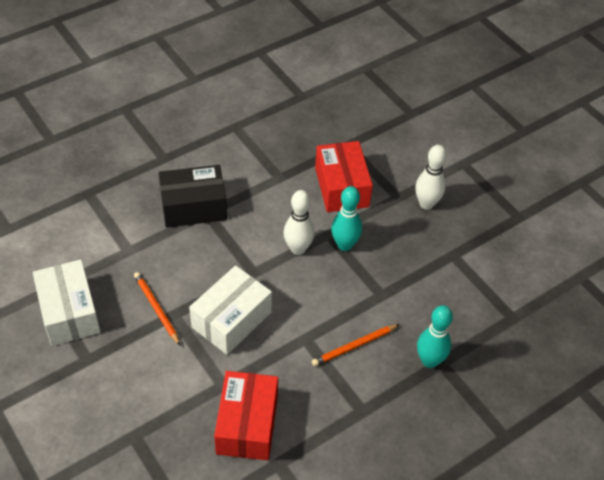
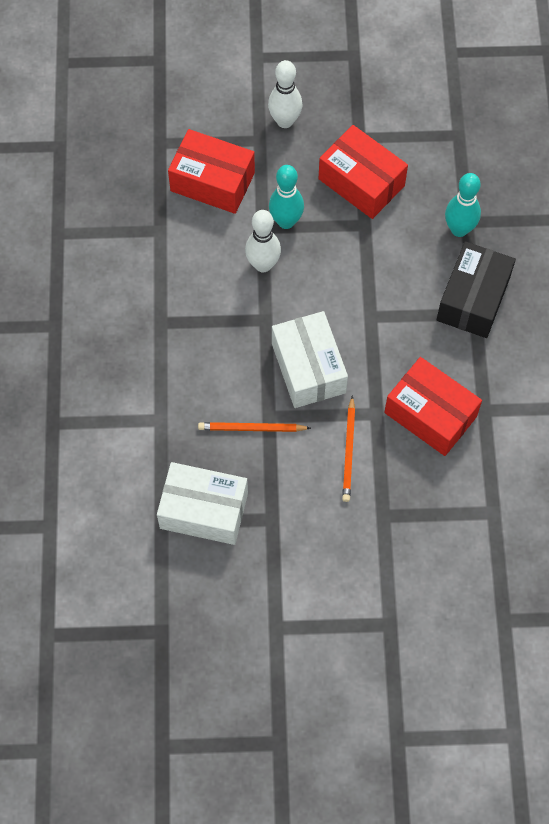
camera: 55 degrees left, 15 degrees up
(193, 207) = (144, 330): black box -> black box (473, 299)
(354, 346) = (405, 281): orange pencil -> orange pencil (349, 451)
(416, 275) = (361, 182): none -> red box

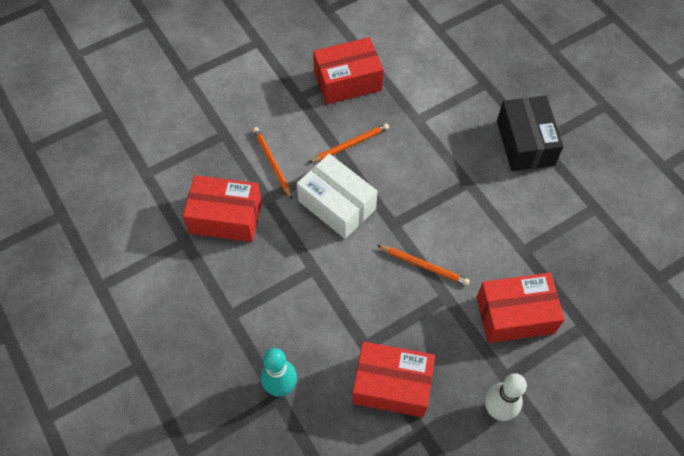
camera: 150 degrees right, 5 degrees down
(204, 510) = (347, 81): white box -> red box
(263, 264) = (424, 266): white bowling pin -> orange pencil
(286, 221) = (431, 312): turquoise bowling pin -> none
(473, 299) = (237, 327): black box -> black box (525, 143)

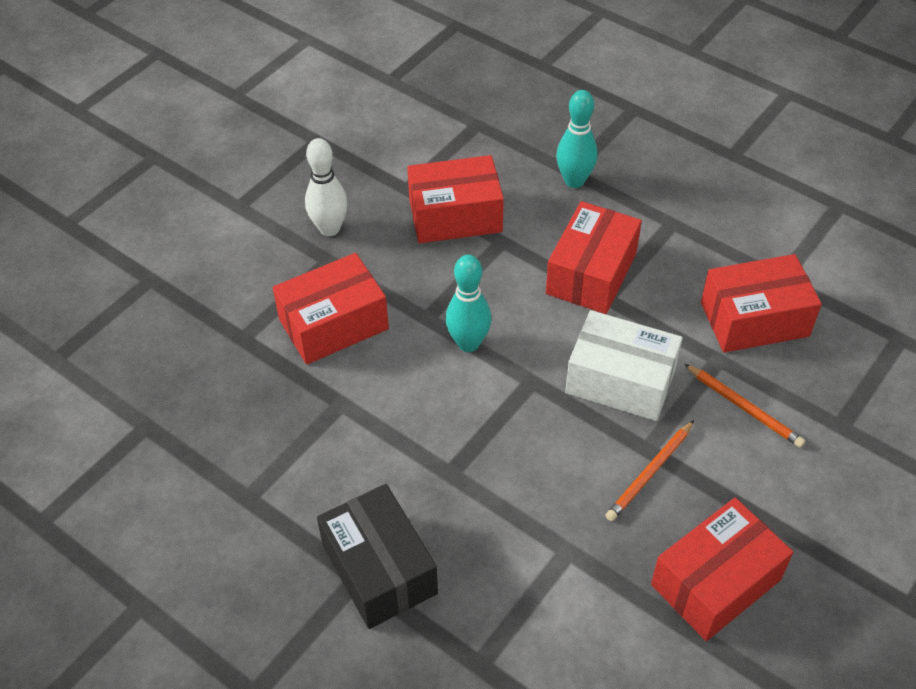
camera: 160 degrees right, 10 degrees down
(313, 292) = (591, 273): none -> red box
(424, 266) = (468, 343): orange pencil -> turquoise bowling pin

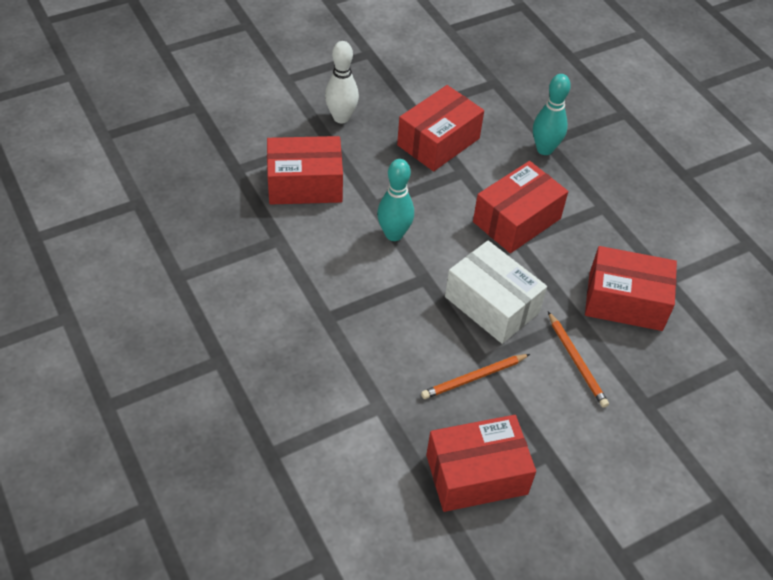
camera: 20 degrees right, 0 degrees up
(379, 569) = (238, 361): black box -> none
(455, 216) = (438, 142): red box -> red box turned 60 degrees counterclockwise

